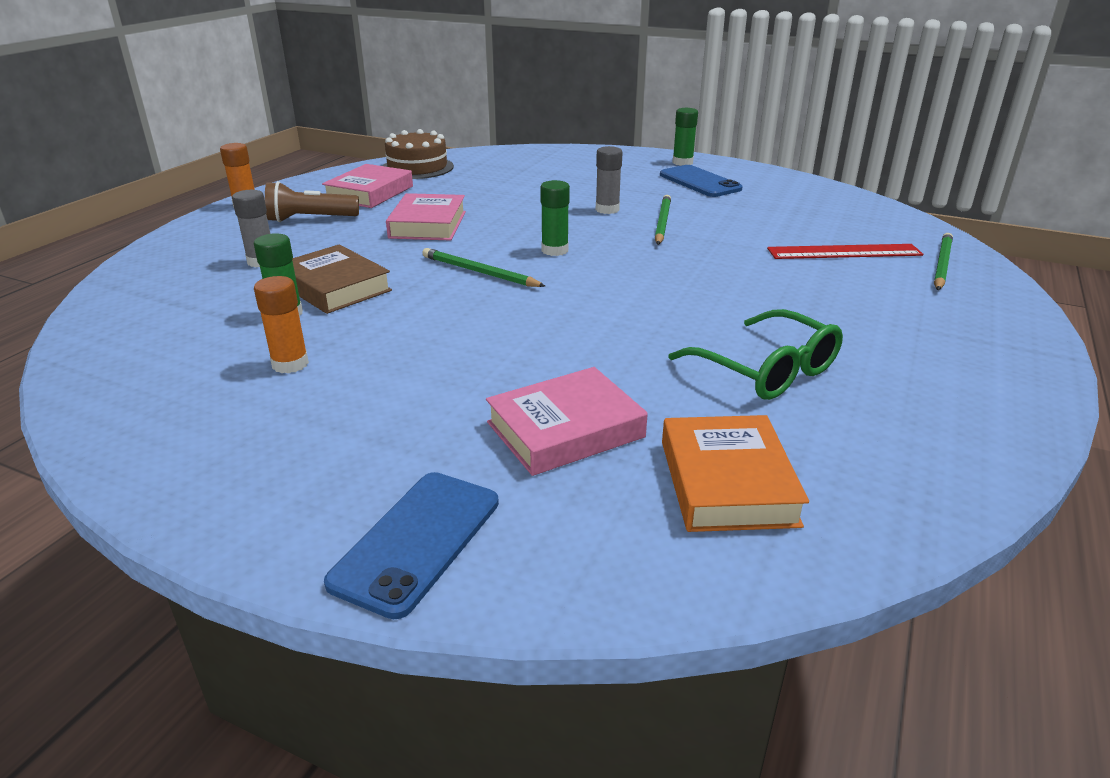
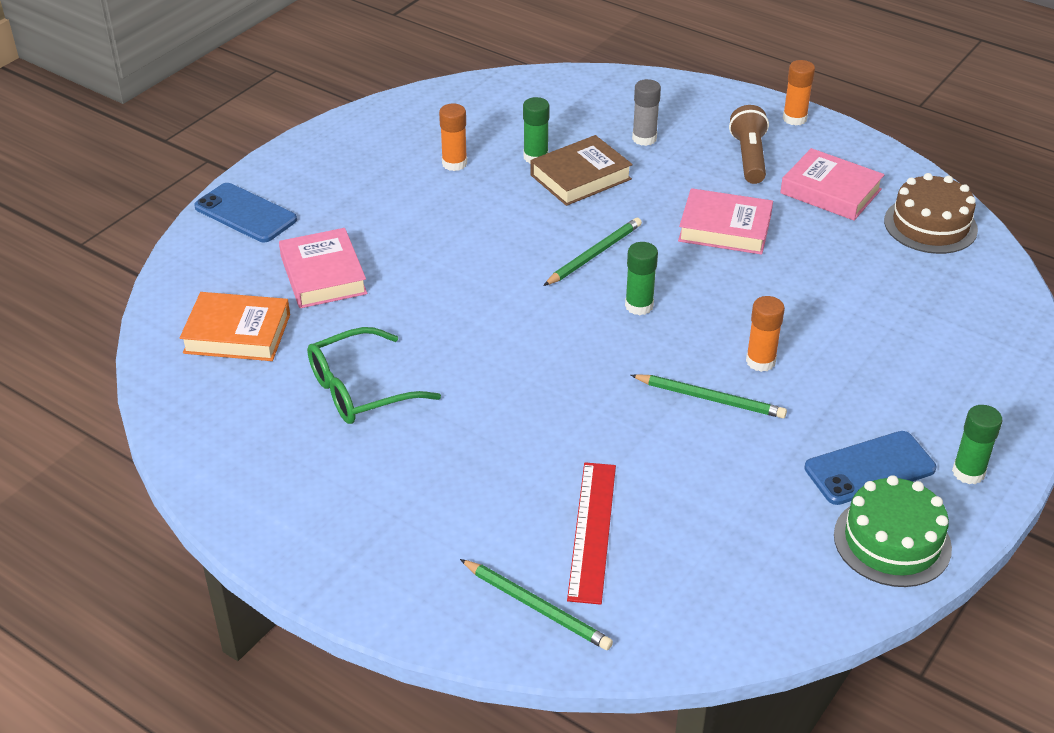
camera: 100 degrees right, 10 degrees up
(607, 209) = (760, 361): grey glue stick -> orange glue stick
(760, 177) = (892, 541): none -> green cake

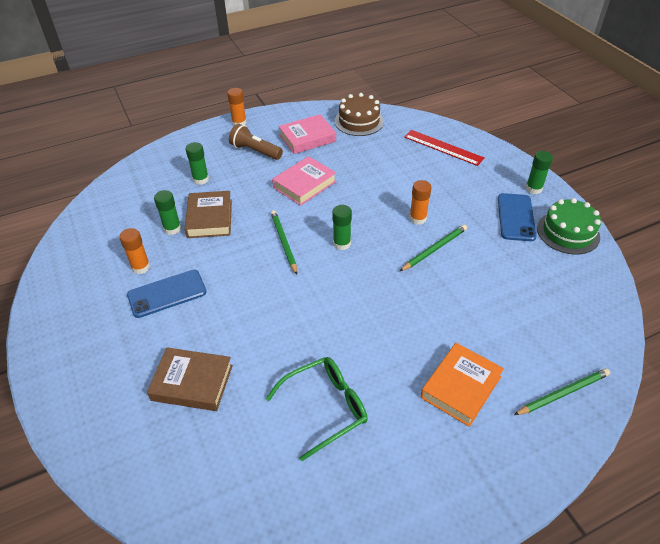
camera: 60 degrees left, 5 degrees up
(237, 333) = (214, 462): orange book -> orange book (460, 387)
(245, 213) = (80, 404): blue phone -> blue phone (167, 294)
(323, 275) = (192, 383): pink book -> brown book
(360, 389) = (325, 407): green glasses -> green glasses turned 120 degrees counterclockwise
(592, 531) = (512, 342): red ruler -> red ruler (443, 147)
(644, 138) = (201, 179): grey glue stick -> green glue stick

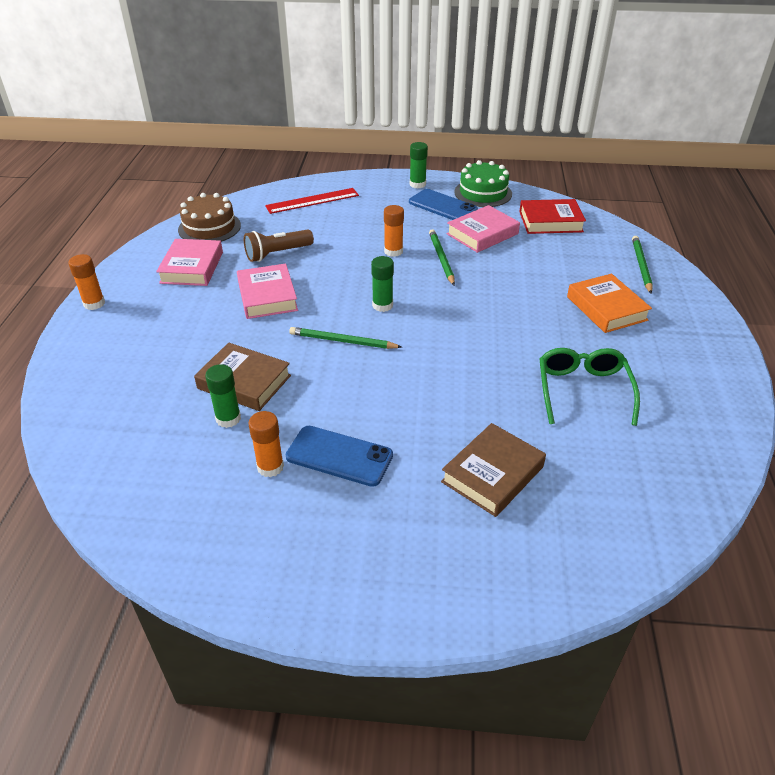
camera: 60 degrees left, 5 degrees down
(167, 294) = (339, 456): blue phone -> blue phone turned 75 degrees counterclockwise
(201, 179) = (163, 367): green glue stick -> none
(255, 151) = (165, 309): brown flashlight -> brown flashlight (277, 254)
(498, 259) = (482, 234): none -> pink book
(570, 296) = (550, 221): none -> red book

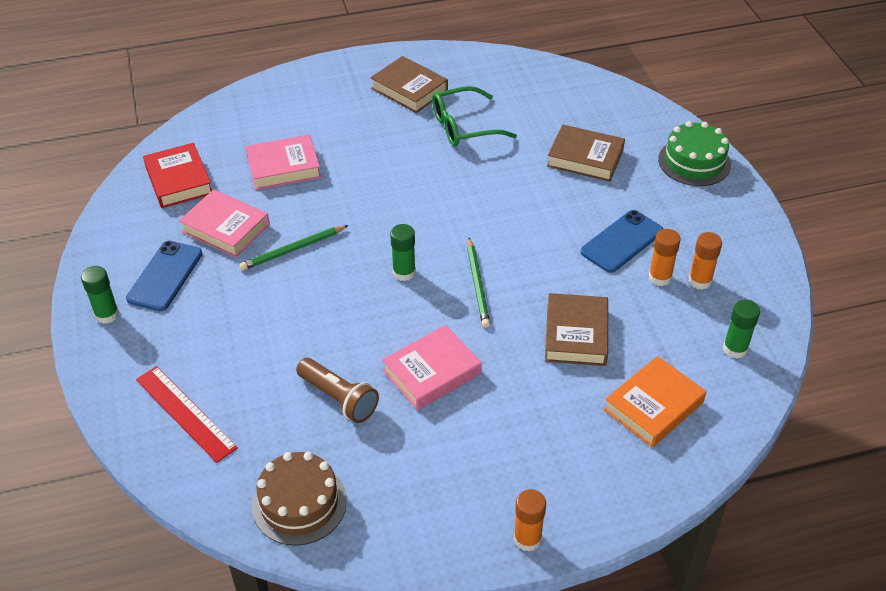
camera: 110 degrees left, 5 degrees up
(192, 267) = (405, 474): pink book -> pink book (284, 167)
(228, 418) = (627, 326): green glue stick -> green glue stick (735, 349)
(339, 456) = (621, 241): blue phone -> blue phone turned 45 degrees clockwise
(393, 251) = (292, 292): orange glue stick -> orange glue stick (700, 281)
(483, 193) = (118, 247): green cake -> green cake (694, 162)
(606, 308) = (338, 125): orange book -> orange book (653, 406)
(641, 266) = (252, 111): green pencil -> none
(663, 366) = (409, 89): none -> brown book

